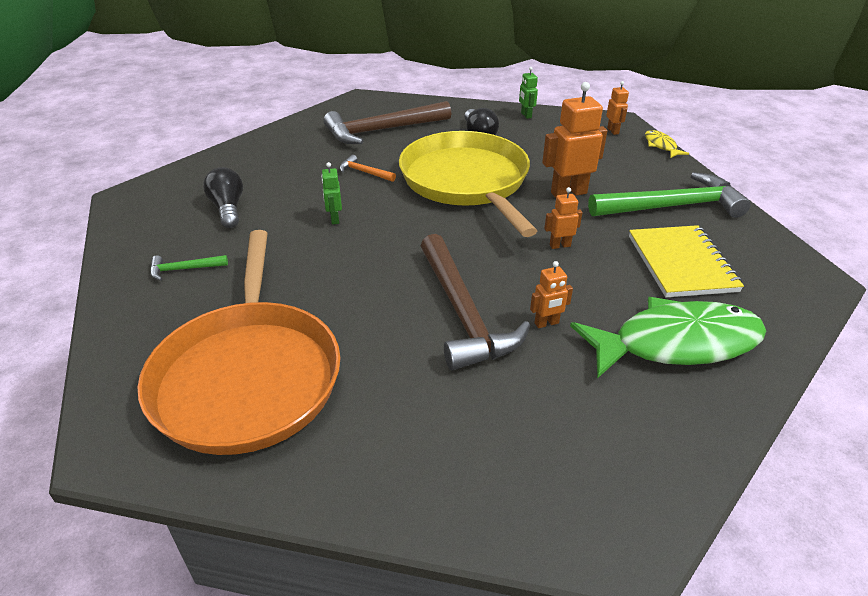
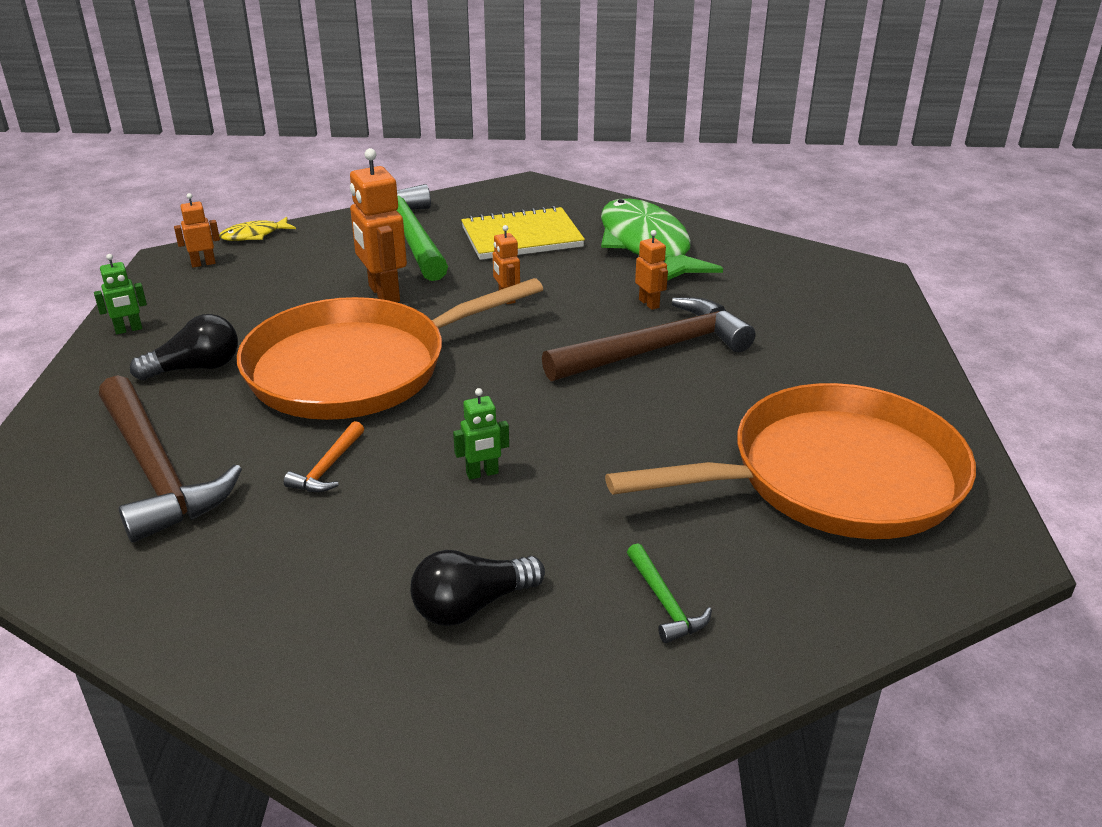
camera: 100 degrees left, 5 degrees down
(466, 181) = (357, 368): yellow pan -> orange pan

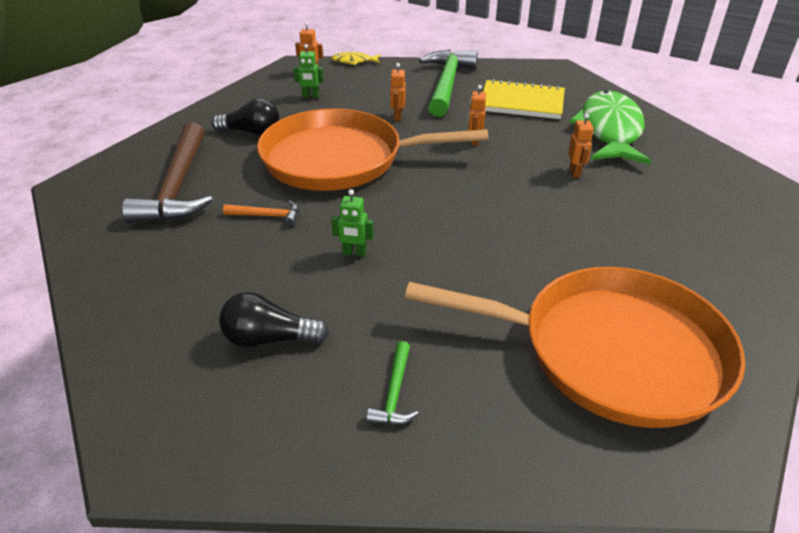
camera: 30 degrees right, 5 degrees up
(128, 330) = (238, 100): green robot -> green robot (310, 96)
(327, 467) = (267, 216): orange hammer -> orange hammer turned 135 degrees counterclockwise
(383, 294) = (397, 117): orange robot -> orange robot, size x0.52
(656, 350) = (551, 207): brown hammer -> none

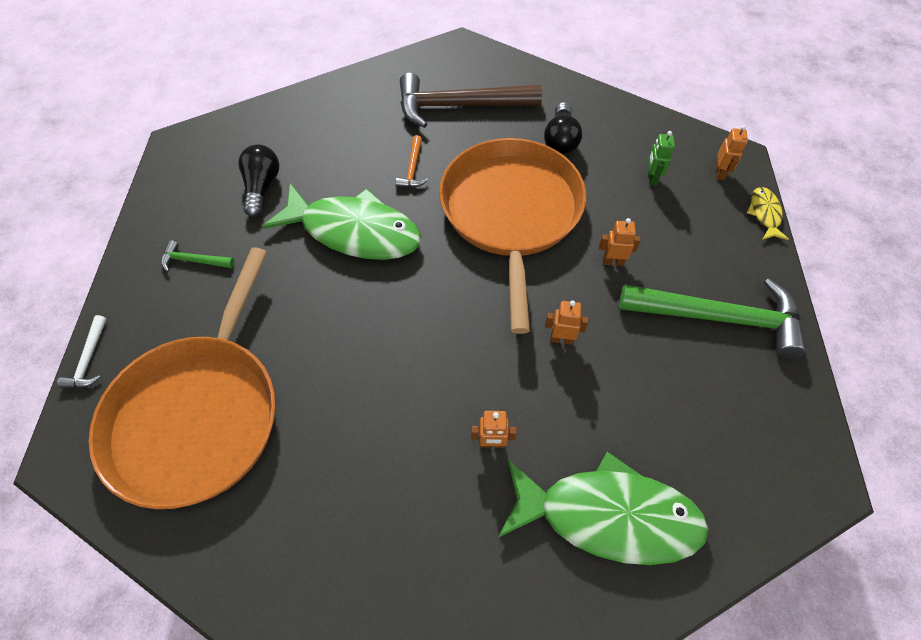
camera: 90 degrees right, 20 degrees up
(354, 253) = (354, 231): green robot -> green fish
(521, 102) = (678, 407): yellow notebook -> none
(571, 486) = (88, 359): none -> white hammer

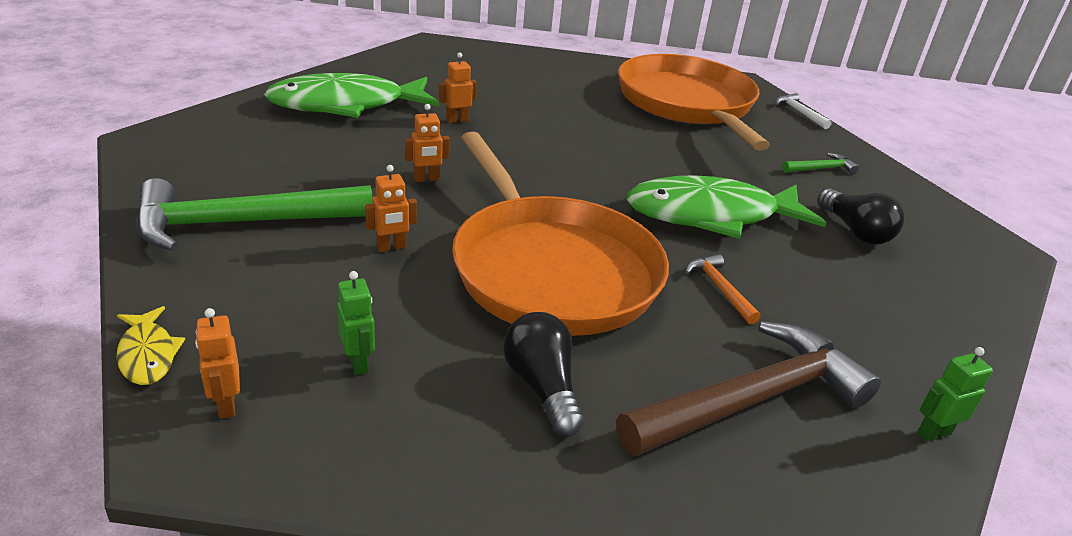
camera: 150 degrees right, 25 degrees down
(389, 70) = (933, 433): none -> green robot

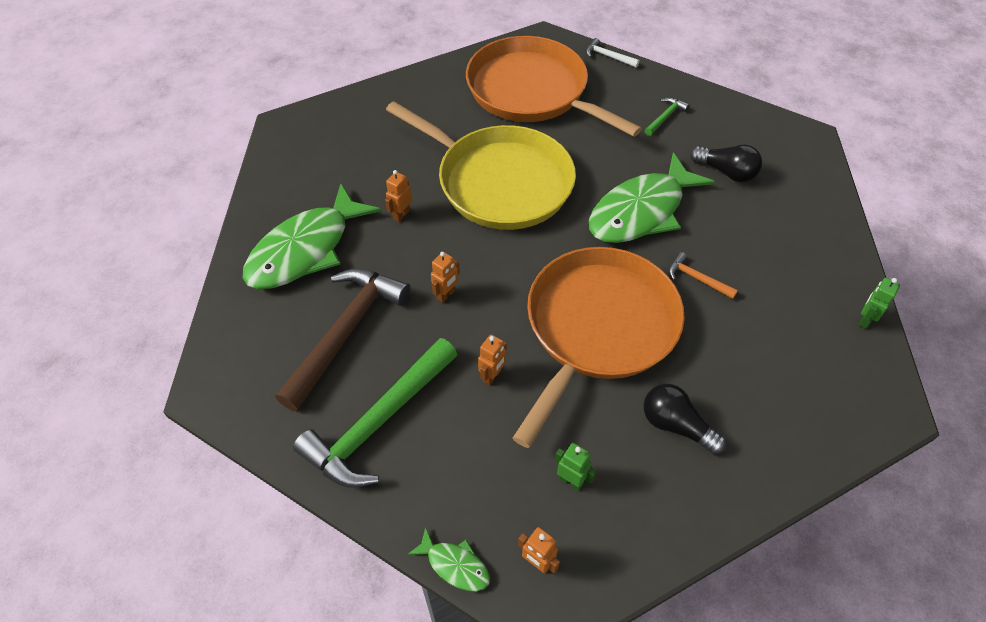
camera: 30 degrees left, 20 degrees up
(148, 354) = (455, 565): yellow fish -> green fish
(551, 269) = (598, 328): orange pan -> orange pan turned 90 degrees counterclockwise
(579, 138) = (499, 182): none -> yellow pan
(753, 400) = (776, 357): brown hammer -> brown hammer (346, 332)

